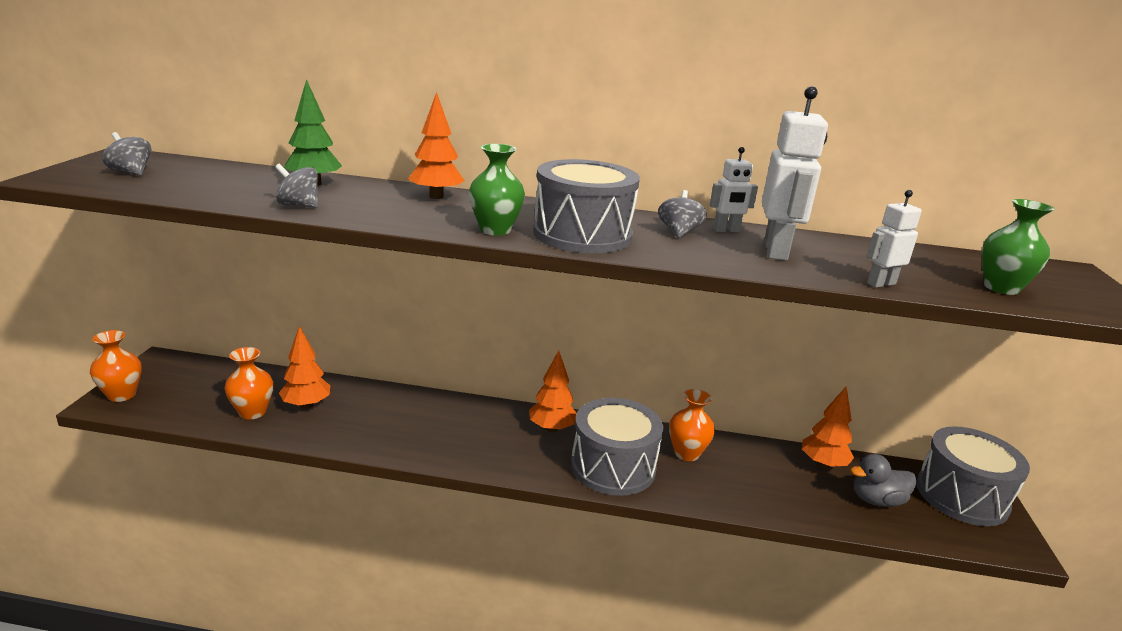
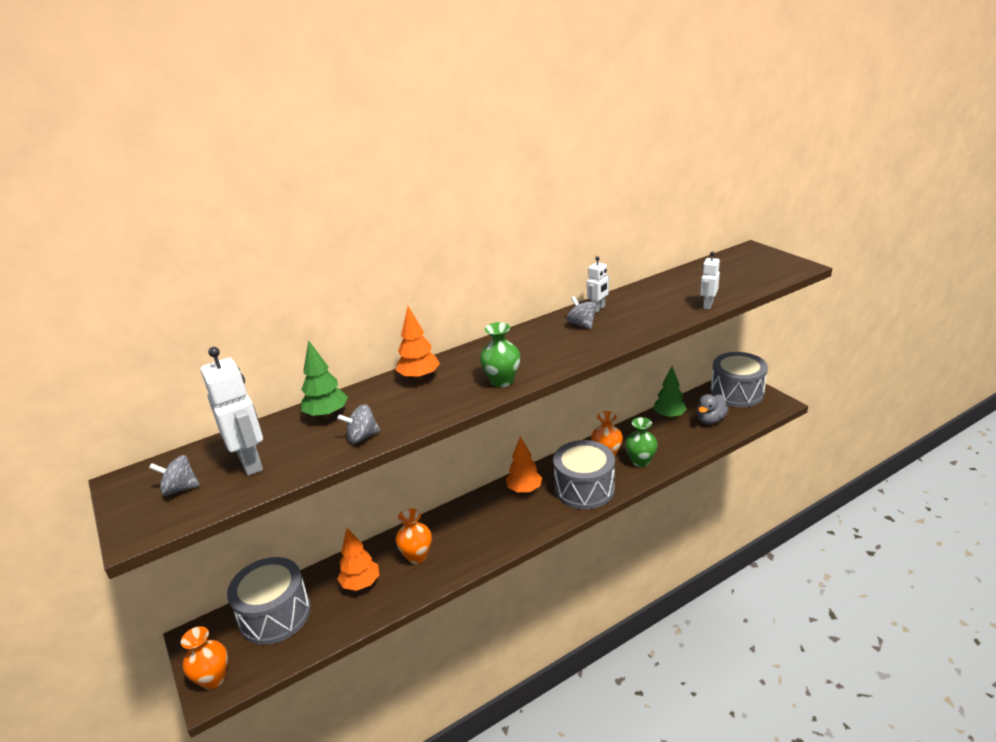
camera: 35 degrees left, 5 degrees up
(252, 412) = (333, 615): orange vase -> orange vase (417, 556)
(582, 235) = (546, 356): grey drum -> grey drum (275, 615)
(776, 251) = (640, 310): white robot -> white robot (251, 462)
(822, 464) = (669, 416): orange tree -> green tree
(1001, 288) = (746, 278): green vase -> green vase (640, 461)

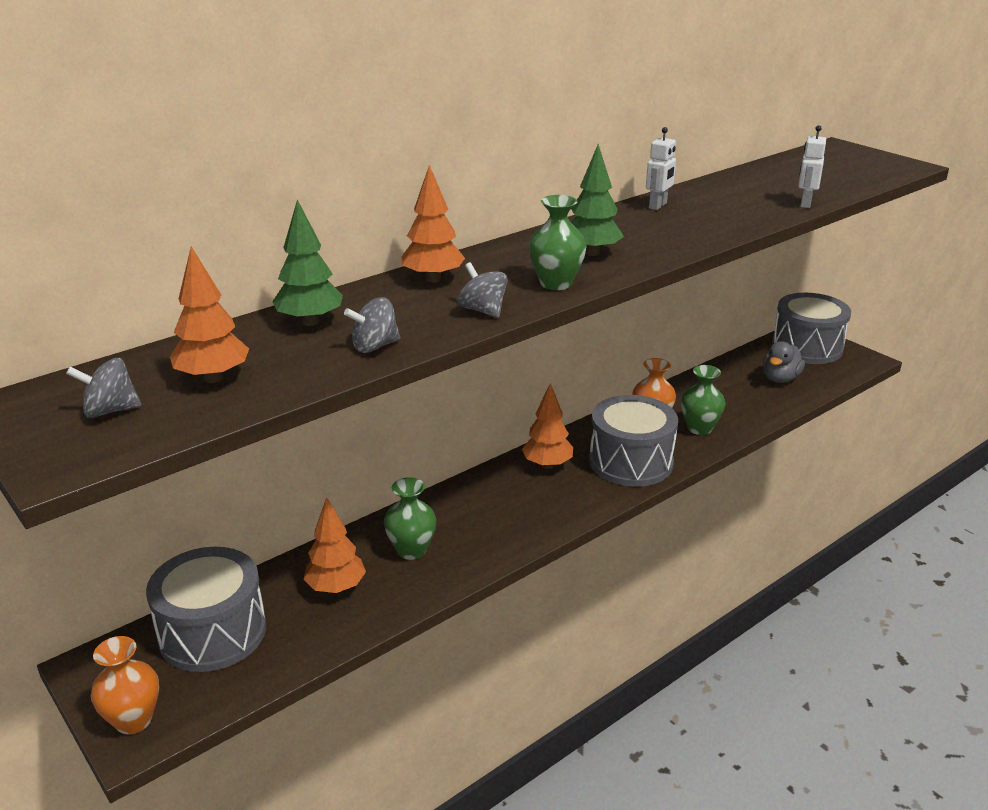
camera: 10 degrees left, 0 degrees up
(251, 462) = (213, 378): white robot -> orange tree
(417, 556) = (411, 550): orange vase -> green vase
(582, 324) = (642, 222): grey spinning top -> grey spinning top (483, 310)
(669, 416) = (724, 375): green tree -> green tree (592, 253)

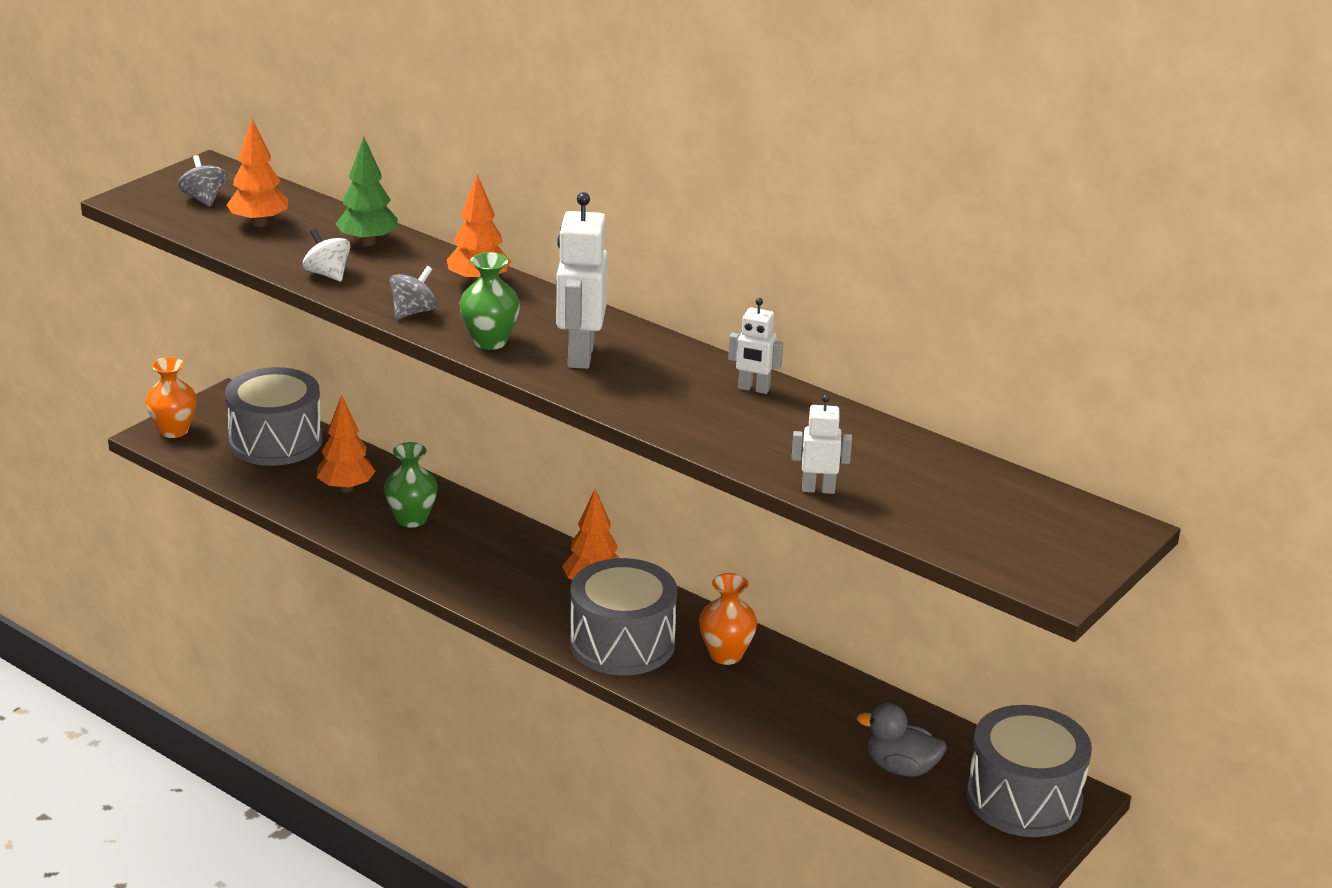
camera: 75 degrees right, 0 degrees up
(374, 346) = (327, 274): grey spinning top -> white spinning top
(592, 253) = (580, 355): green tree -> white robot
(699, 428) = (724, 694): green vase -> none

